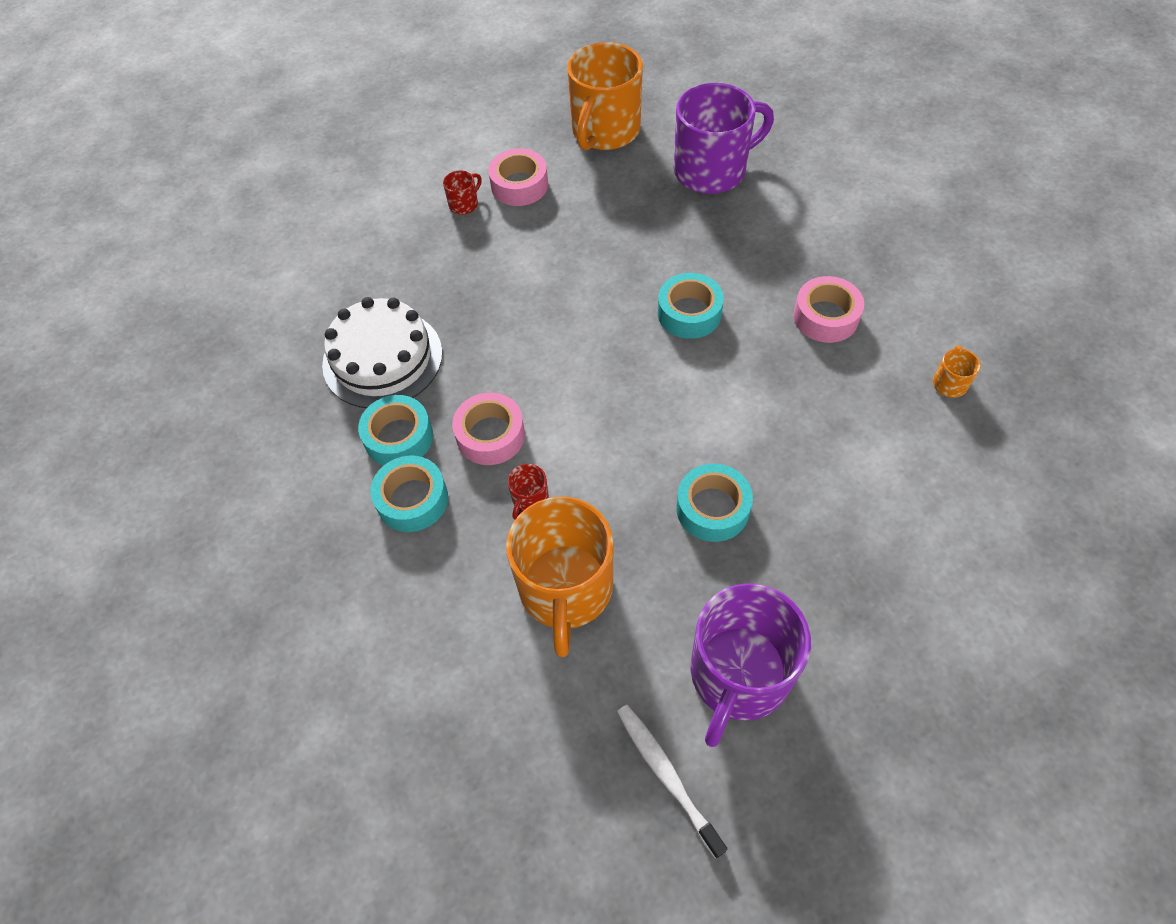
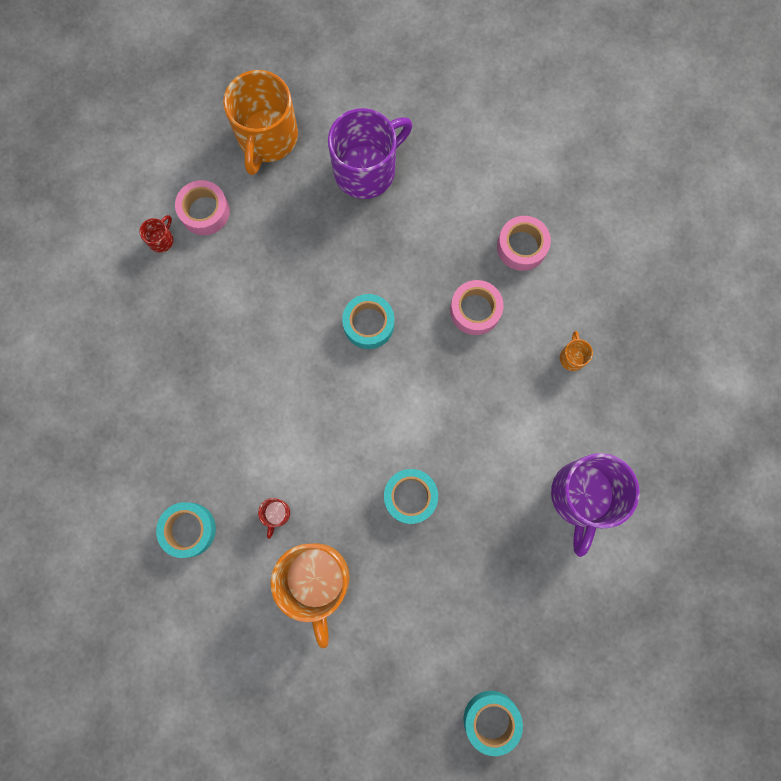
camera: 15 degrees left, 20 degrees up
(382, 358) = (133, 409): white cake -> none
(399, 437) = (164, 478): turquoise tape -> turquoise tape (491, 720)
(490, 435) = (235, 464): pink tape -> pink tape (521, 246)
(666, 775) = (407, 699): white toothbrush -> none
(738, 675) = (444, 621): purple mug -> purple mug (582, 496)

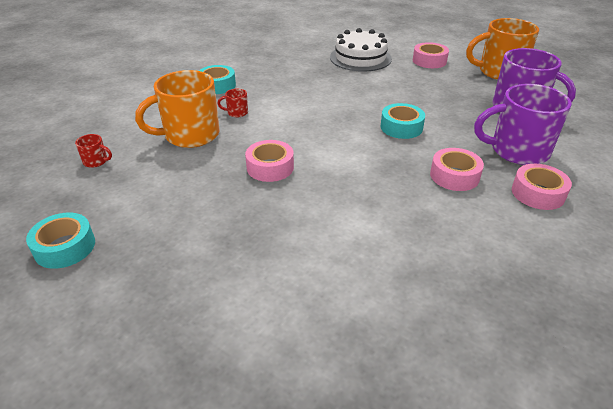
camera: 75 degrees right, 40 degrees down
(161, 240) = (399, 52): red mug -> red mug (96, 161)
(163, 303) = (360, 58): none -> white cake
(410, 496) = (270, 167): turquoise tape -> pink tape
(572, 357) = (457, 245): orange mug -> none
(582, 496) = (310, 278): purple mug -> purple mug (517, 151)

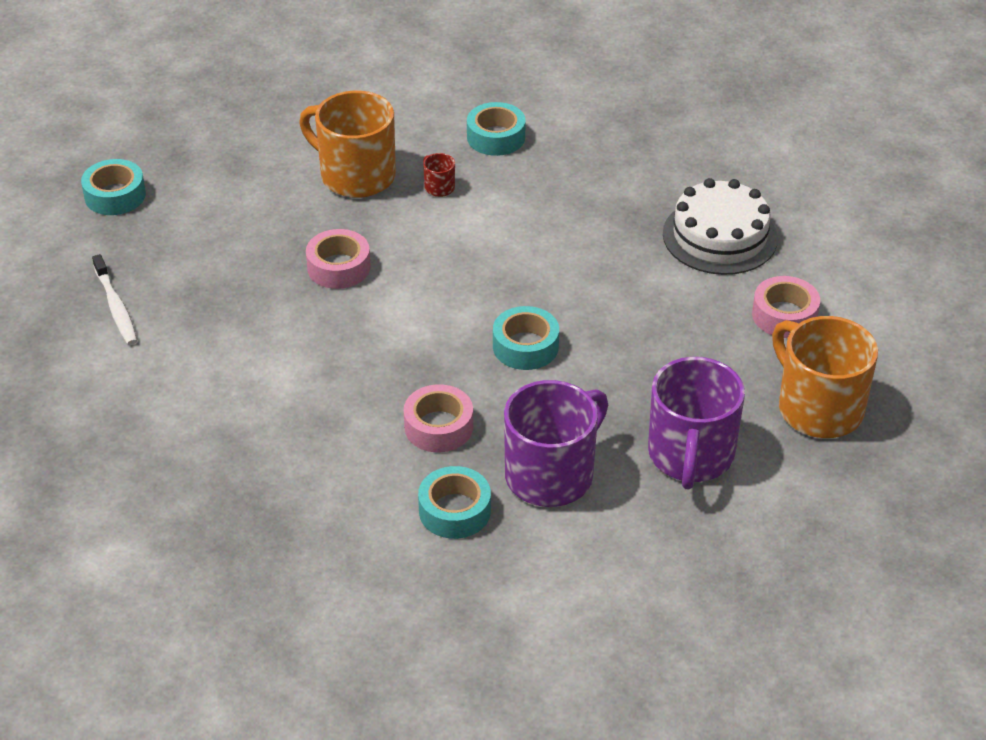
camera: 60 degrees right, 5 degrees up
(96, 161) = (251, 137): red mug -> none
(201, 292) = (116, 307): none -> white toothbrush
(517, 151) = (551, 474): purple mug -> purple mug turned 75 degrees clockwise
(538, 193) = (454, 511): pink tape -> turquoise tape

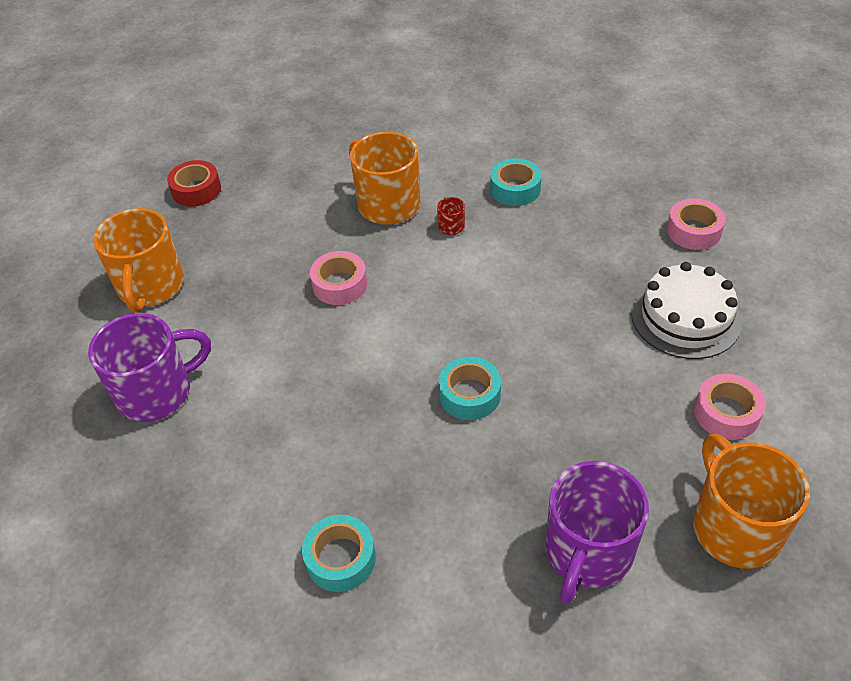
camera: 20 degrees right, 5 degrees up
(115, 195) = (196, 190): turquoise tape -> red tape
(116, 307) = (150, 287): white toothbrush -> orange mug
(438, 427) = (361, 462): pink tape -> pink tape (693, 231)
(551, 474) = (445, 540): purple mug -> purple mug (157, 392)

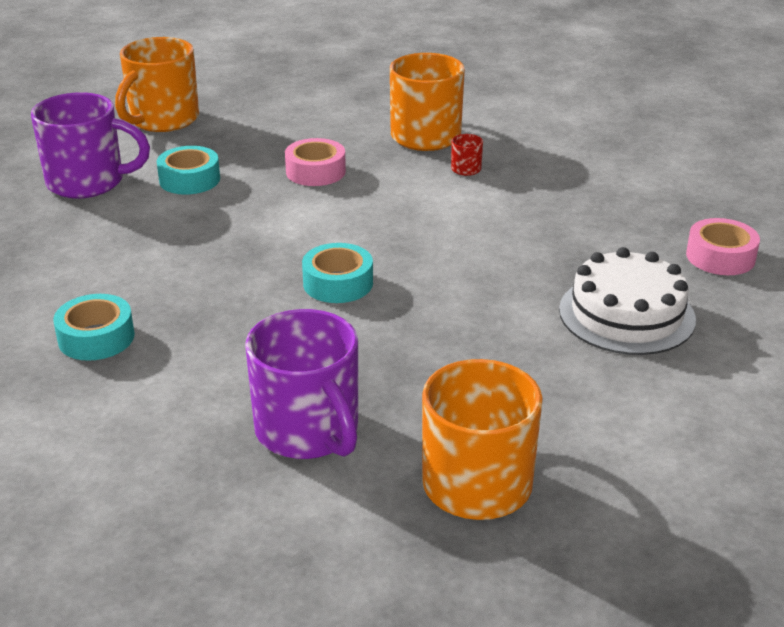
camera: 30 degrees right, 15 degrees down
(196, 190) = (272, 75): red tape -> none
(515, 189) = (563, 165): turquoise tape -> turquoise tape (189, 179)
(588, 552) = (309, 431): purple mug -> purple mug turned 90 degrees counterclockwise
(726, 413) = (579, 399): pink tape -> none

